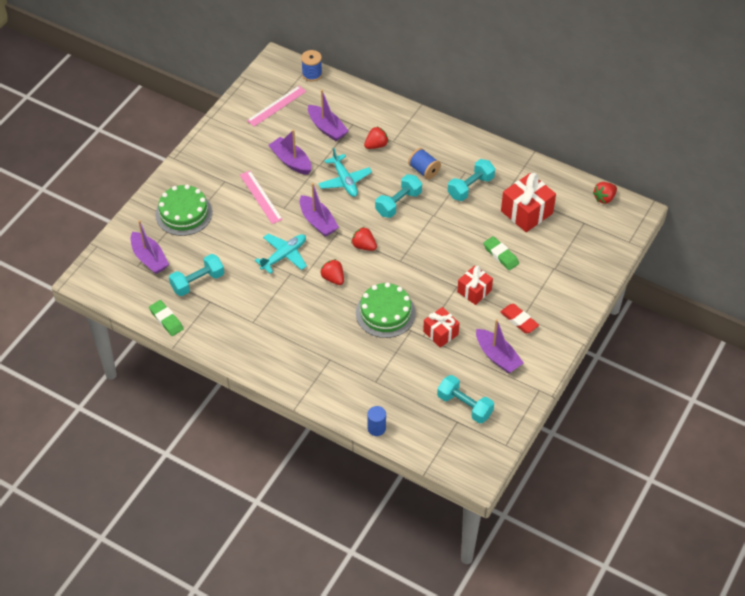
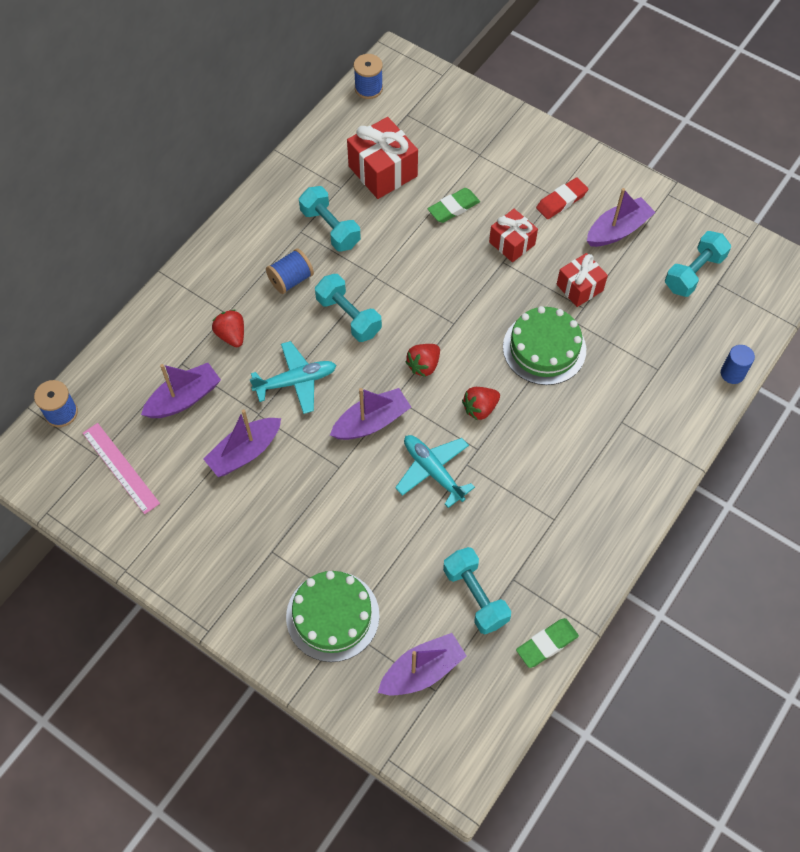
camera: 85 degrees left, 10 degrees up
(260, 197) = (312, 499): pink ruler -> none
(604, 198) = (368, 88): red strawberry -> blue spool

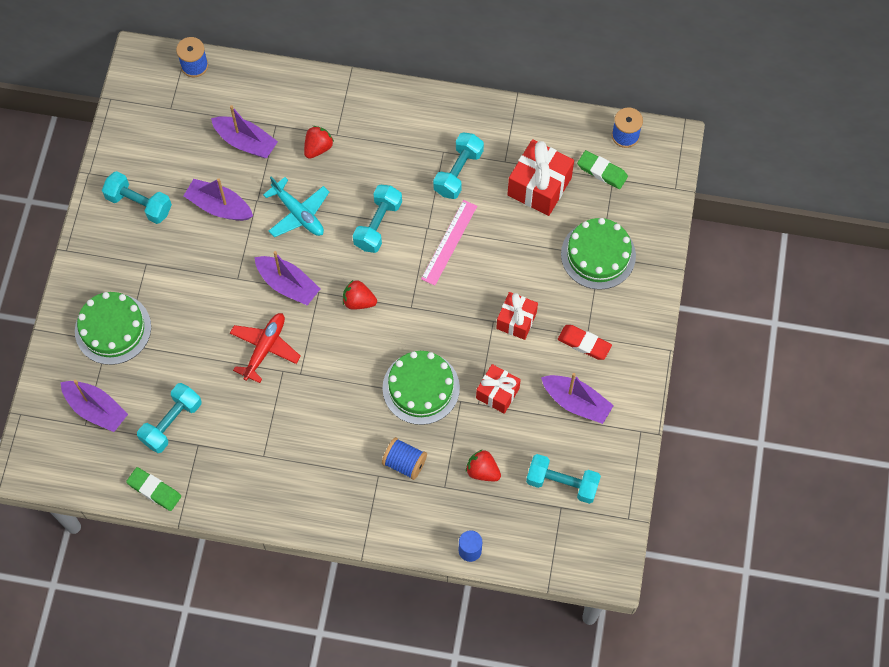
camera: 65 degrees right, 5 degrees up
(121, 467) = (168, 128): pink ruler -> pink ruler (449, 242)
(195, 531) = (139, 204): none -> turquoise dumbbell
(291, 280) = (392, 166): blue spool -> blue spool (404, 463)
(433, 471) = (265, 348): turquoise plane -> red plane
(453, 208) = (530, 259): green eraser -> green eraser (602, 171)
(477, 155) = (598, 255): none -> green cake
(480, 408) = (338, 360): red strawberry -> red strawberry (482, 471)

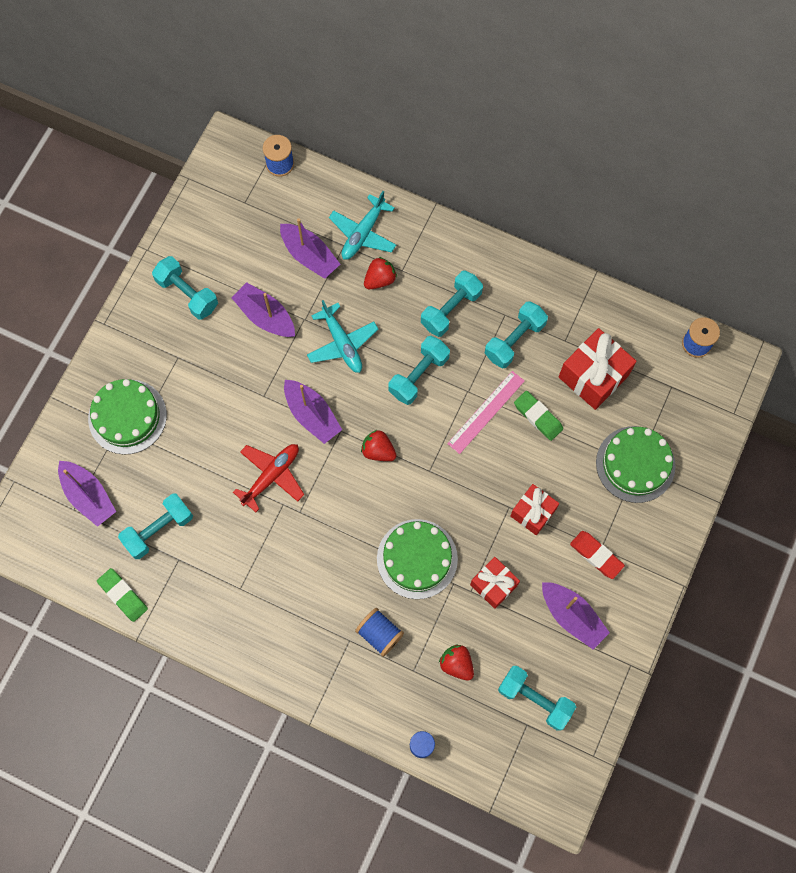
camera: 15 degrees right, 5 degrees up
(290, 110) = (363, 233): none -> turquoise plane
(392, 159) = (451, 309): none -> turquoise dumbbell
(602, 171) = (662, 376): green eraser -> green eraser (538, 417)

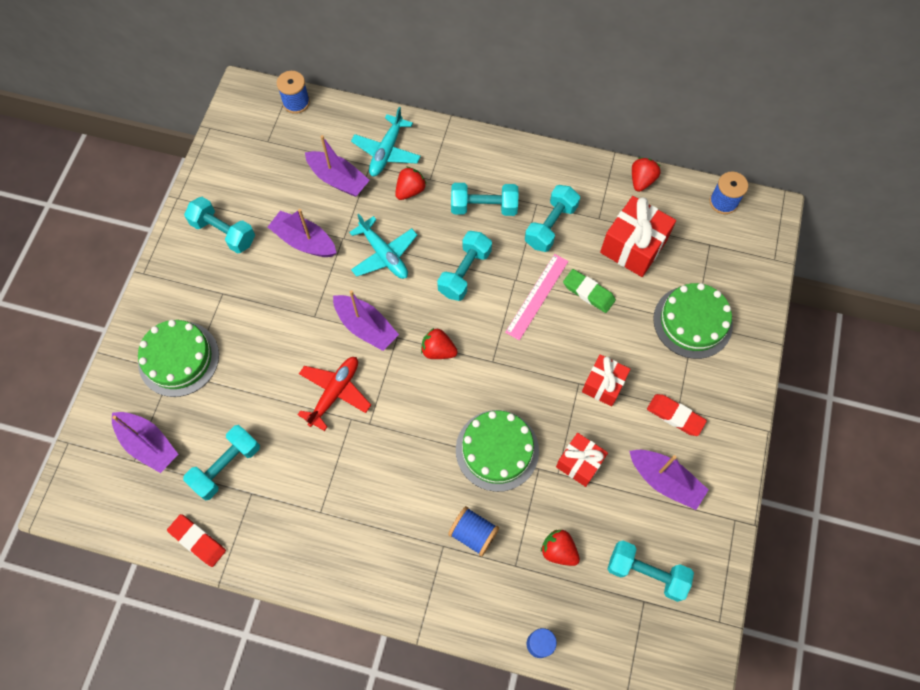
camera: 10 degrees left, 5 degrees down
(123, 595) = (197, 541): green eraser -> red eraser
(451, 309) = (484, 207): turquoise dumbbell -> turquoise dumbbell turned 60 degrees clockwise
(617, 307) = (642, 180): none -> red strawberry

